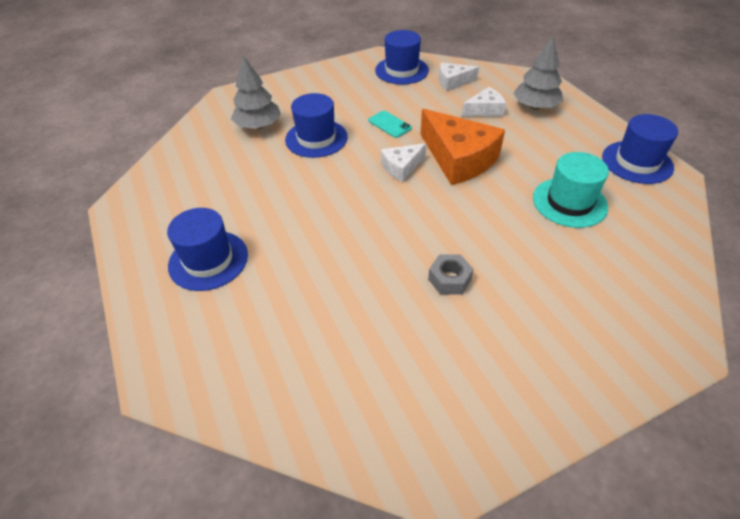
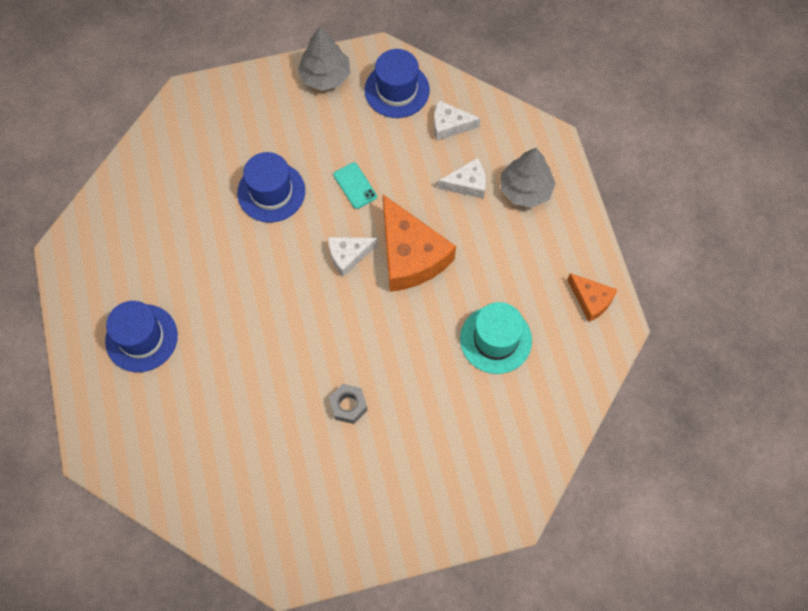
camera: 10 degrees right, 20 degrees up
(258, 126) = (213, 158): grey tree -> grey tree (325, 76)
(637, 162) = (591, 300): blue hat -> orange cheese

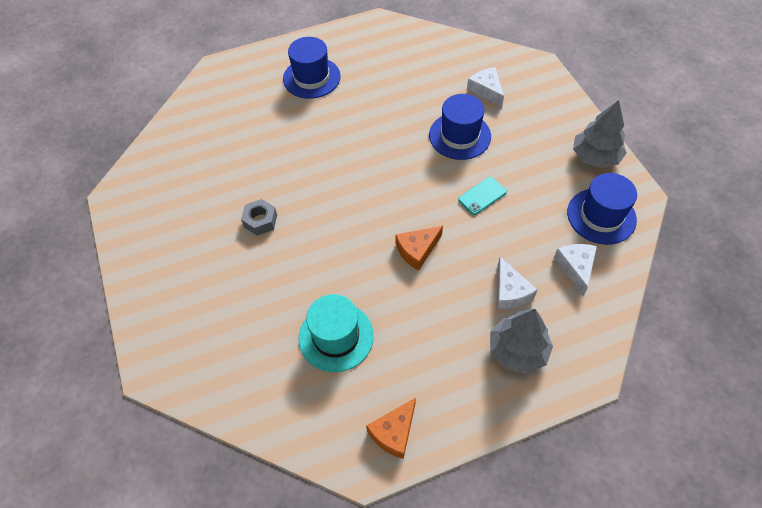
camera: 85 degrees right, 10 degrees down
(348, 255) = (407, 201): white cheese -> white cheese (486, 90)
(410, 255) = (417, 250): orange cheese -> orange cheese, size x0.53

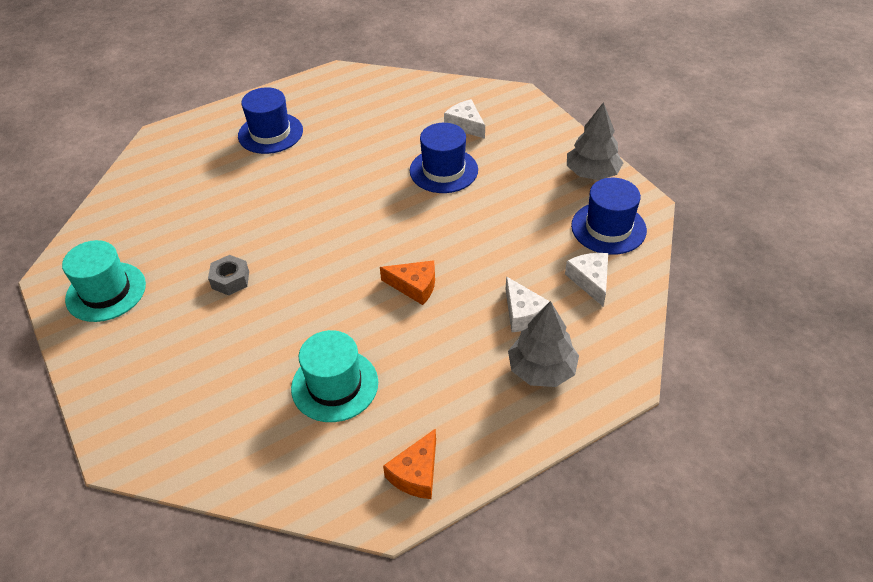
camera: 10 degrees left, 10 degrees down
(156, 217) = (106, 292): none -> turquoise hat
(417, 250) = (414, 286): orange cheese -> orange cheese turned 120 degrees counterclockwise
(482, 196) = (477, 225): turquoise phone -> none

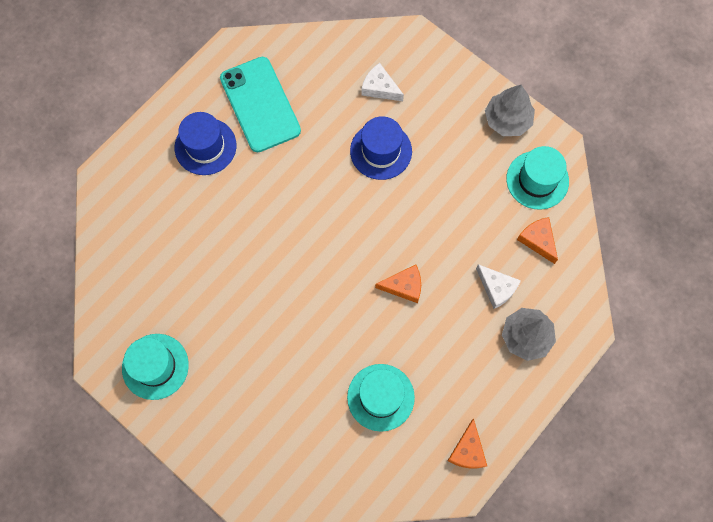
camera: 20 degrees left, 25 degrees up
(230, 280) = (253, 324): grey nut -> none
(340, 114) = (260, 104): none -> turquoise phone
(590, 280) = (538, 240): white cheese -> orange cheese
(608, 228) = (537, 180): blue hat -> turquoise hat

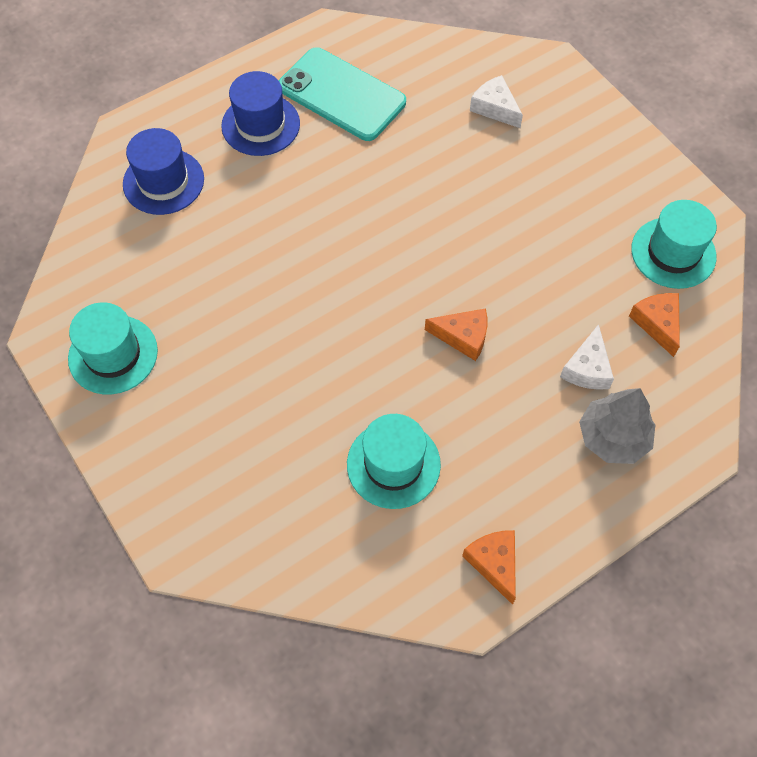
camera: 15 degrees right, 10 degrees down
(260, 104) = (341, 95): turquoise phone -> turquoise phone turned 45 degrees counterclockwise
(381, 151) = (477, 176): blue hat -> blue hat (163, 181)
(467, 450) = (494, 563): orange cheese -> orange cheese turned 135 degrees clockwise
(496, 288) = (587, 368): white cheese -> white cheese turned 45 degrees clockwise
(507, 120) = (650, 176): grey tree -> none

